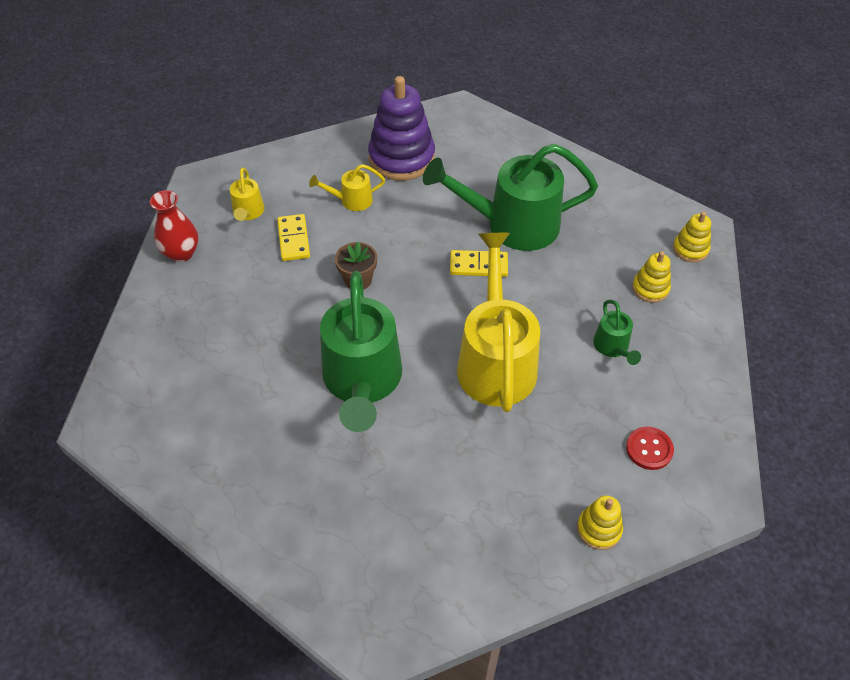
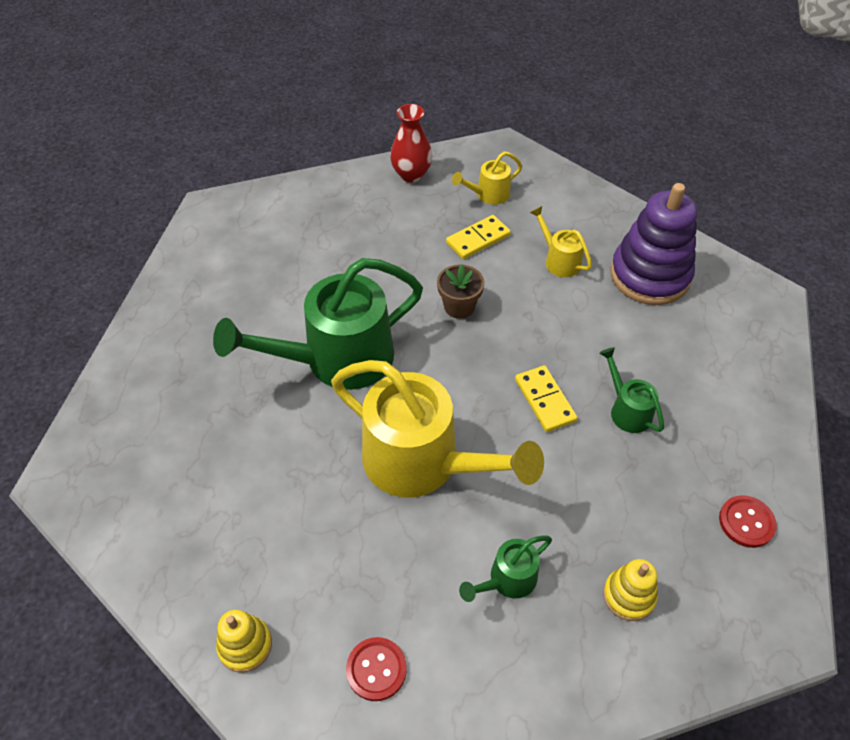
camera: 65 degrees right, 0 degrees up
(495, 359) = (424, 463): yellow watering can -> yellow watering can turned 60 degrees clockwise
(511, 225) = (626, 409): green watering can -> green watering can, size x0.45
(625, 208) = (746, 522): none -> red button
(690, 249) = (732, 627): yellow stacking toy -> none

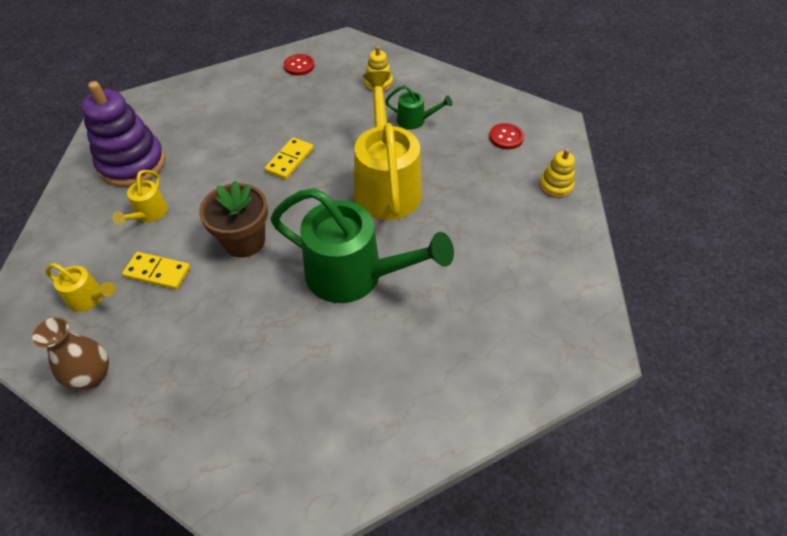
camera: 130 degrees left, 0 degrees up
(411, 174) = (92, 376): red vase -> brown vase
(459, 307) = (244, 241): brown flower pot -> brown flower pot, size x1.54
(626, 409) = (265, 127): green watering can -> none

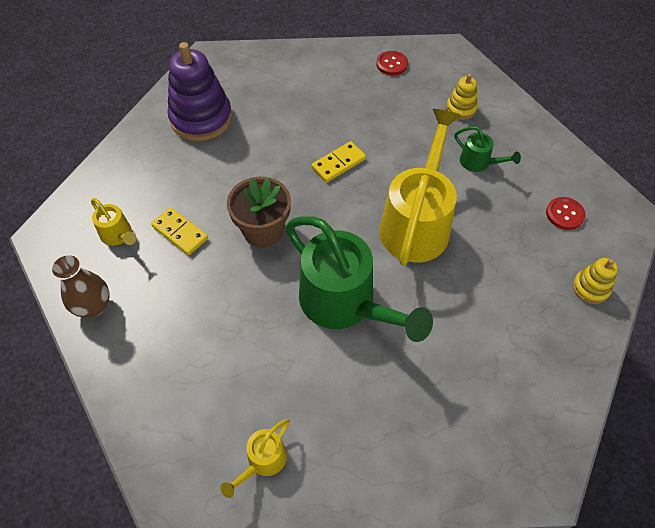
camera: 25 degrees right, 5 degrees up
(149, 214) = (195, 174): yellow watering can -> yellow watering can (262, 462)

